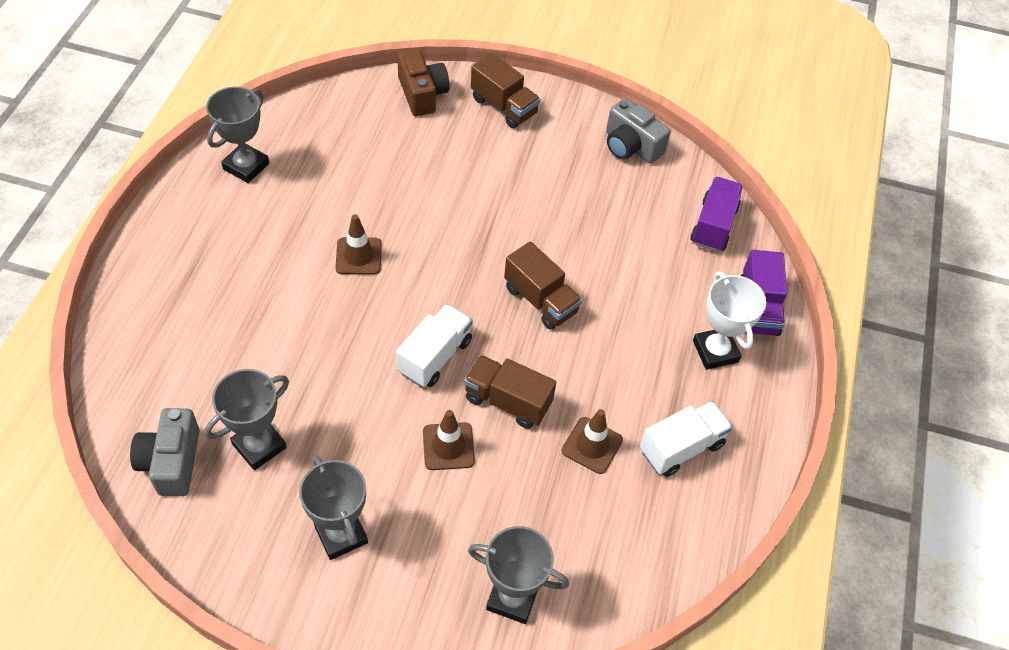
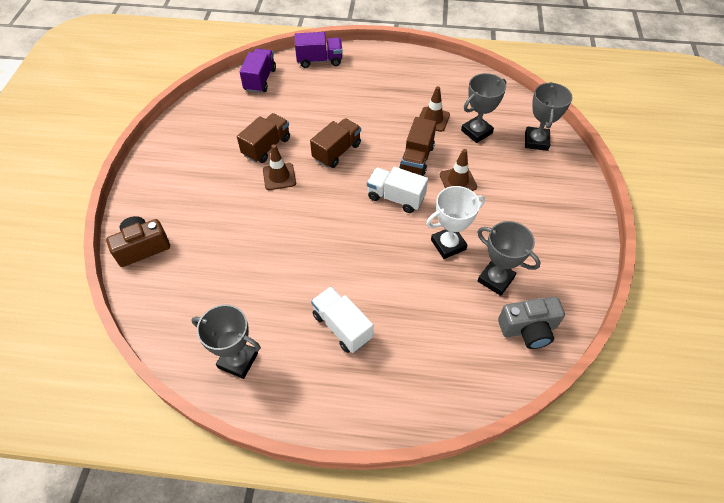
camera: 95 degrees left, 0 degrees up
(341, 534) = (535, 221): grey trophy -> grey trophy (476, 132)
(358, 256) = (321, 256): brown traffic cone -> brown traffic cone (279, 176)
(504, 106) = (156, 193): brown truck -> brown truck (266, 147)
(631, 146) = (194, 120): grey camera -> none
(681, 447) = (421, 85): white truck -> white truck (342, 326)
(713, 225) = (260, 80): purple truck -> purple truck turned 90 degrees clockwise
(715, 351) = (354, 75): white trophy -> white trophy (448, 244)

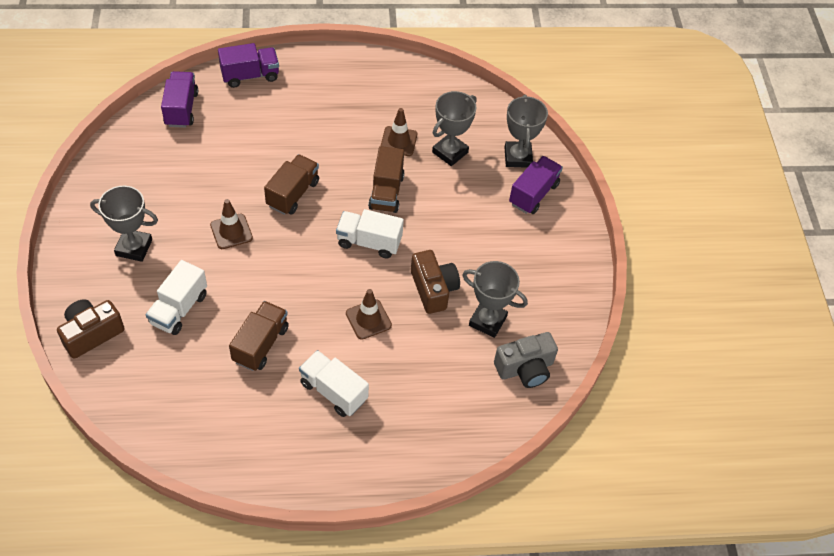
camera: 15 degrees left, 0 degrees up
(221, 235) = (179, 309): none -> white truck
(238, 360) = (230, 441): grey trophy -> grey trophy (134, 247)
(266, 147) = (208, 196): brown truck -> brown truck (260, 344)
(448, 244) = (433, 289): white trophy -> brown camera
(458, 181) = (435, 214): brown traffic cone -> brown traffic cone (368, 319)
(548, 172) = (533, 194): none -> purple truck

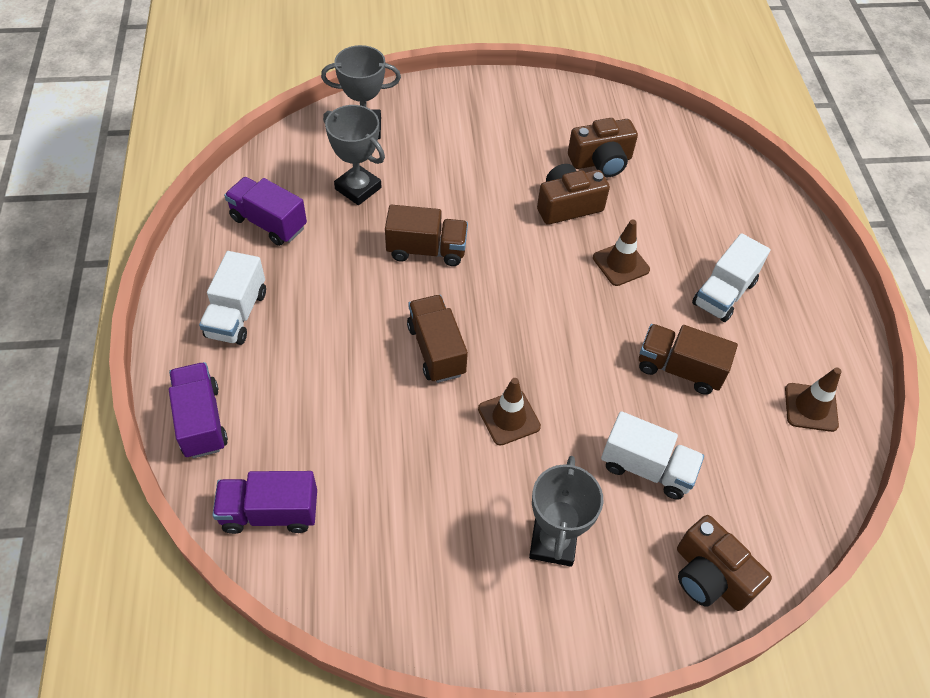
camera: 90 degrees left, 0 degrees up
(293, 194) = (436, 350): brown truck -> brown truck turned 45 degrees clockwise
(369, 242) = (508, 266): white truck -> white truck (237, 314)
(398, 141) = (340, 238): brown traffic cone -> brown traffic cone (811, 407)
(487, 321) = (601, 161): grey trophy -> brown camera
(525, 368) = (653, 135): grey camera -> none
(533, 194) = (420, 118): purple truck -> purple truck (268, 223)

